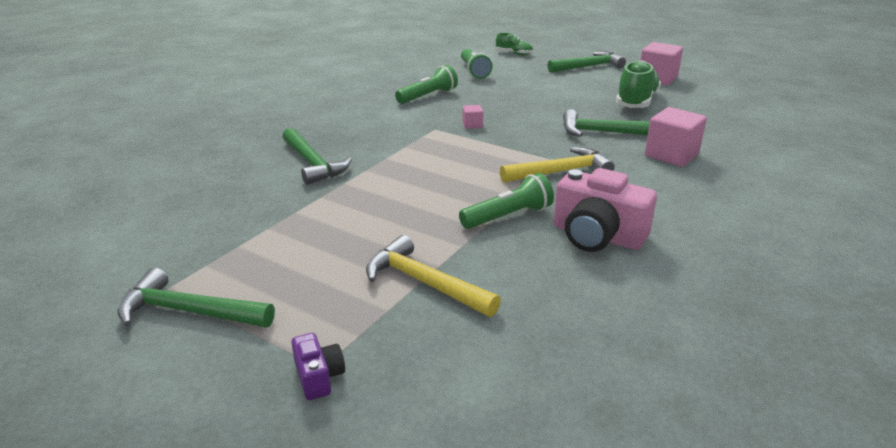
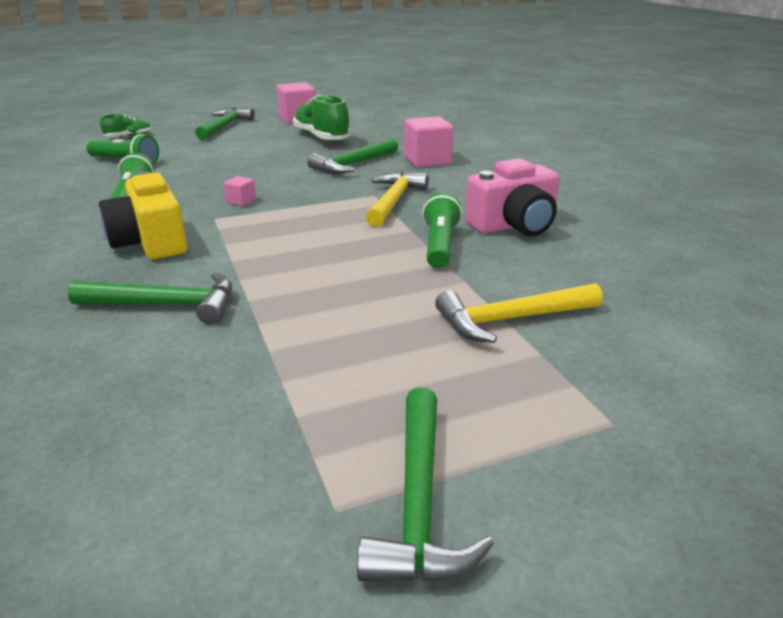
camera: 55 degrees left, 0 degrees up
(188, 312) = (419, 502): green hammer -> green hammer turned 45 degrees counterclockwise
(318, 377) = (631, 431): purple camera -> none
(378, 127) = (151, 242): none -> yellow camera

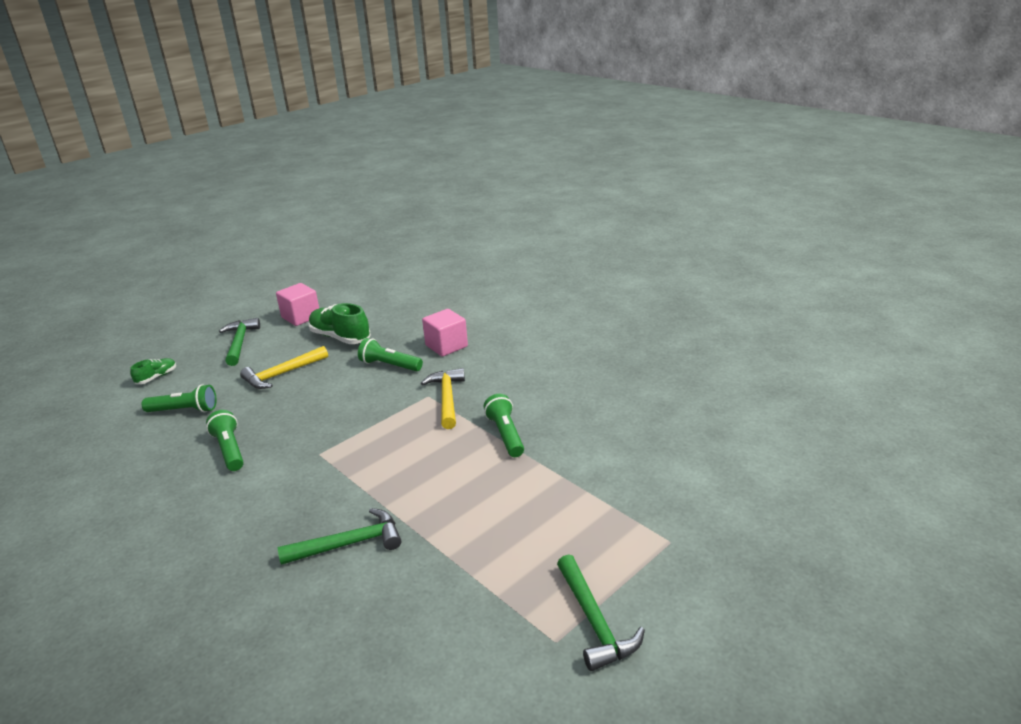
camera: 20 degrees left, 0 degrees up
(151, 242) = (287, 491): yellow camera -> none
(241, 201) = (326, 430): pink cube -> none
(353, 165) = (389, 365): green hammer -> green flashlight
(510, 319) = (583, 486): yellow hammer -> yellow hammer (282, 374)
(514, 225) = (546, 401): pink camera -> none

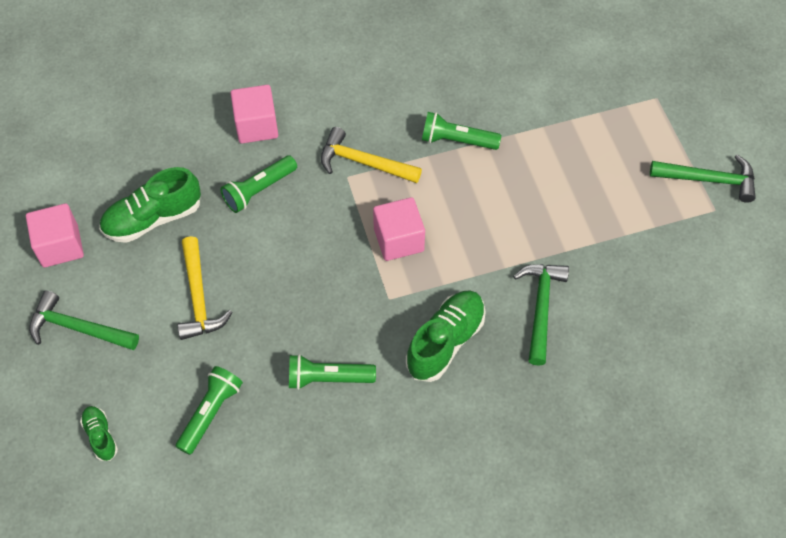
camera: 65 degrees left, 30 degrees up
(287, 498) = (445, 342): none -> green shoe
(381, 439) = (398, 240): none -> pink cube

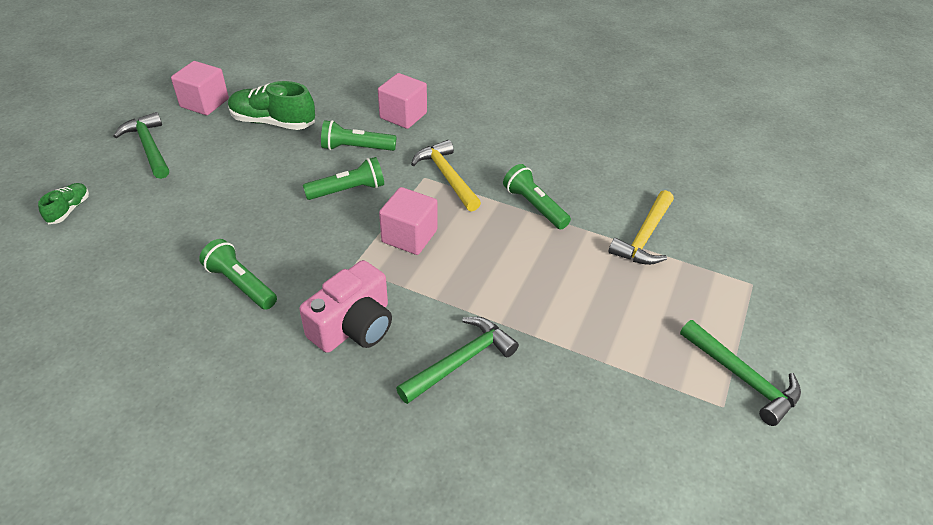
camera: 40 degrees right, 15 degrees down
(199, 298) = (235, 179): yellow hammer -> yellow hammer (644, 237)
(210, 413) = (143, 246): green flashlight -> green flashlight (348, 190)
(445, 342) = (353, 326): green shoe -> pink camera

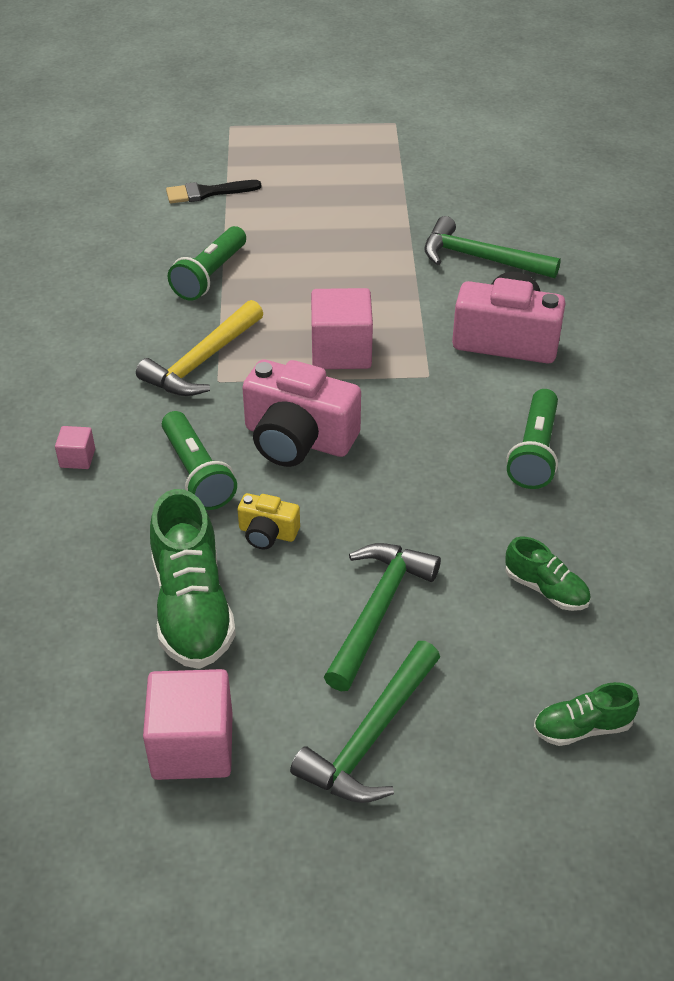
camera: 115 degrees left, 0 degrees up
(149, 237) = (546, 589): none -> green shoe
(292, 157) = (267, 533): none -> yellow camera
(348, 190) = (298, 439): green flashlight -> pink camera
(403, 116) = (77, 458): pink cube -> pink cube, size x0.48
(644, 237) = (207, 193): yellow hammer -> black brush
(742, 378) = (355, 117): green hammer -> green hammer (378, 610)

